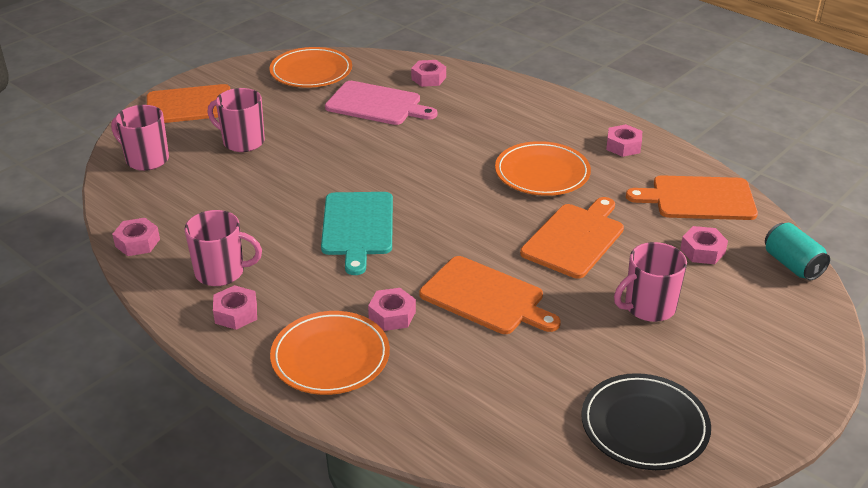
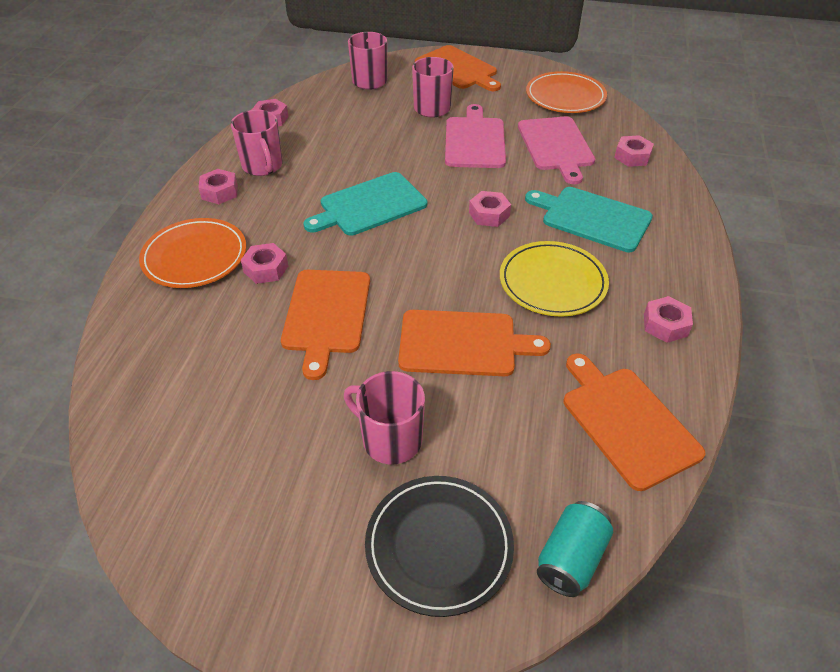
camera: 60 degrees right, 10 degrees up
(322, 139) = (475, 140): none -> pink cutting board
(485, 126) = (592, 218): none -> turquoise cutting board
(542, 173) = (552, 282): orange plate -> yellow plate
(644, 426) = (200, 495): black plate -> black plate (439, 546)
(702, 251) = (526, 456): pink nut -> pink nut (489, 214)

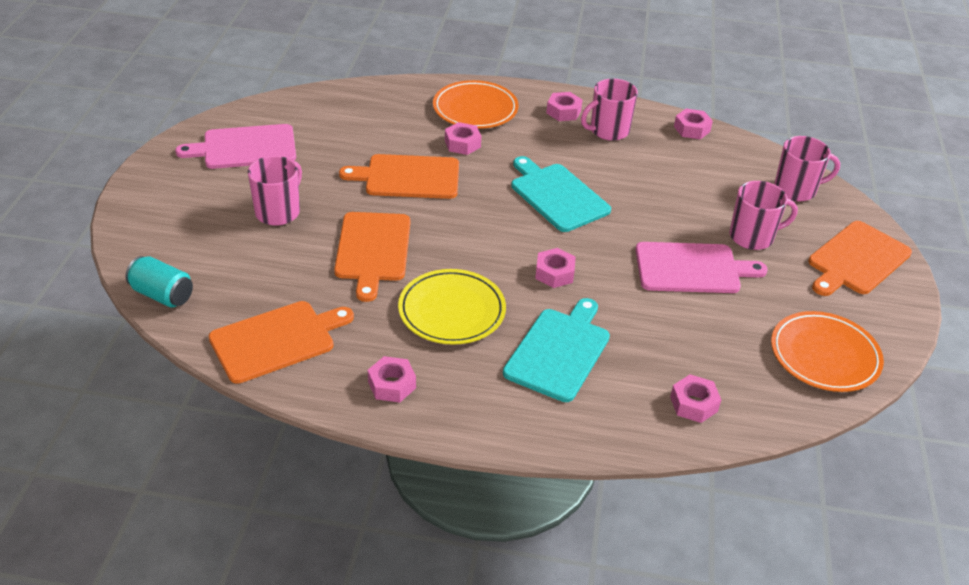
camera: 85 degrees right, 5 degrees down
(439, 546) = (187, 234): black plate -> none
(556, 146) = (698, 335): pink cutting board -> pink cutting board (245, 147)

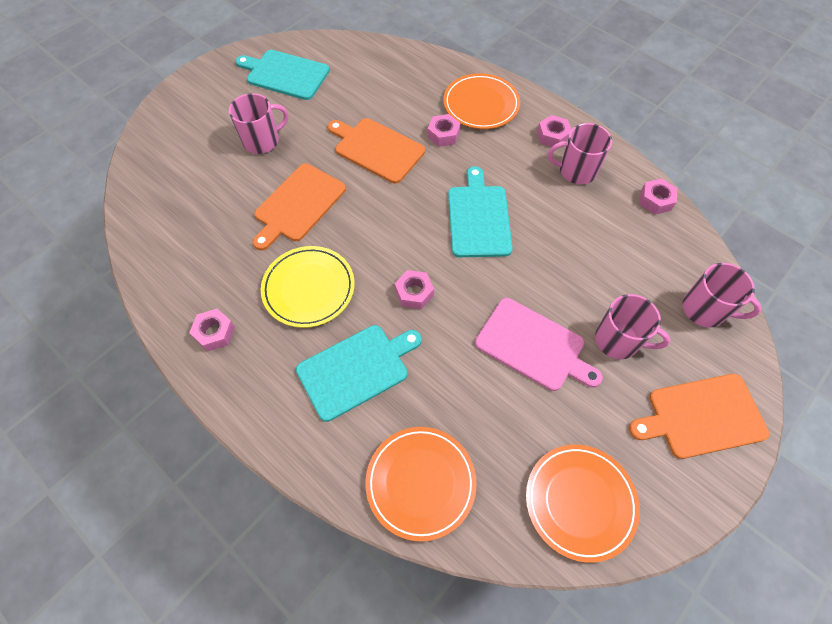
camera: 35 degrees right, 20 degrees up
(162, 295) = (136, 178): turquoise can -> none
(245, 147) = (285, 74): pink cutting board -> turquoise cutting board
(277, 340) = (174, 252): orange cutting board -> none
(693, 404) = (420, 483): pink nut -> orange plate

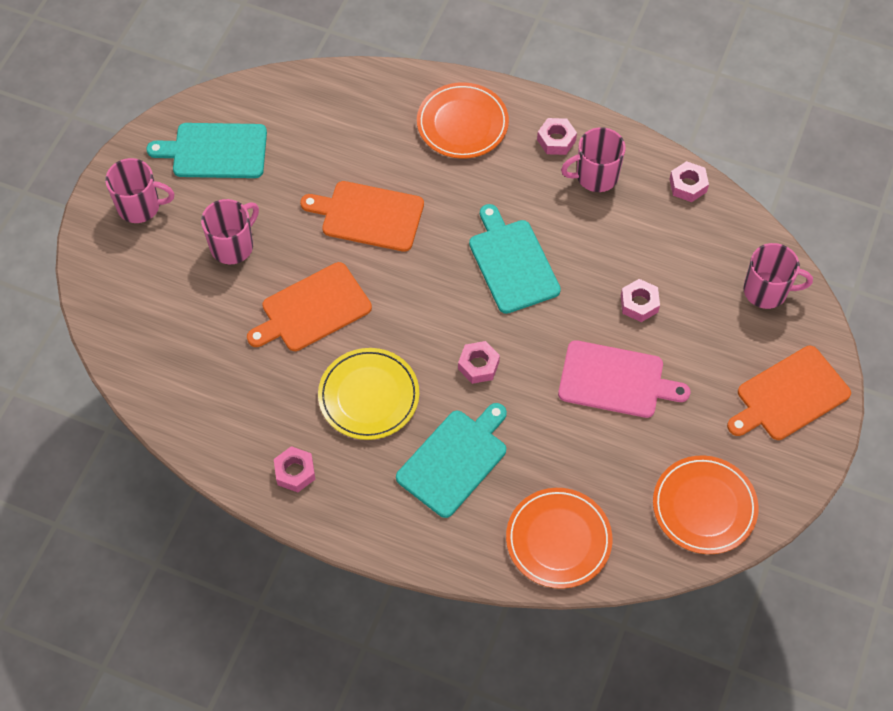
camera: 20 degrees left, 0 degrees up
(298, 205) = (312, 309): orange cutting board -> orange cutting board turned 45 degrees clockwise
(443, 134) = (435, 175): pink nut -> pink nut (639, 304)
(618, 340) = (694, 348): pink mug -> pink mug (140, 206)

